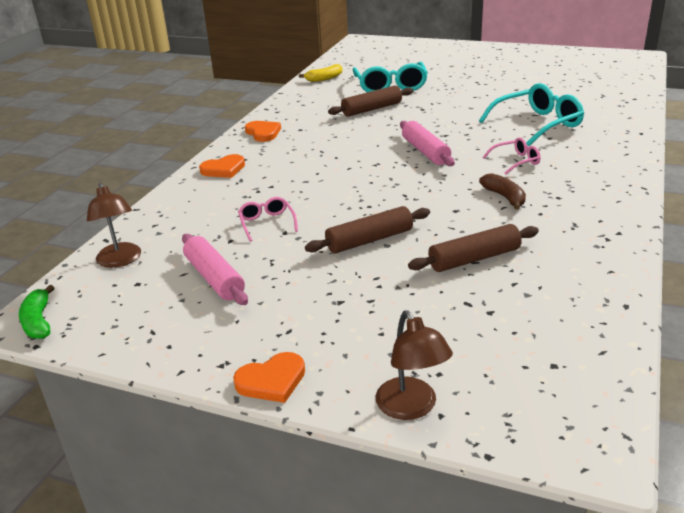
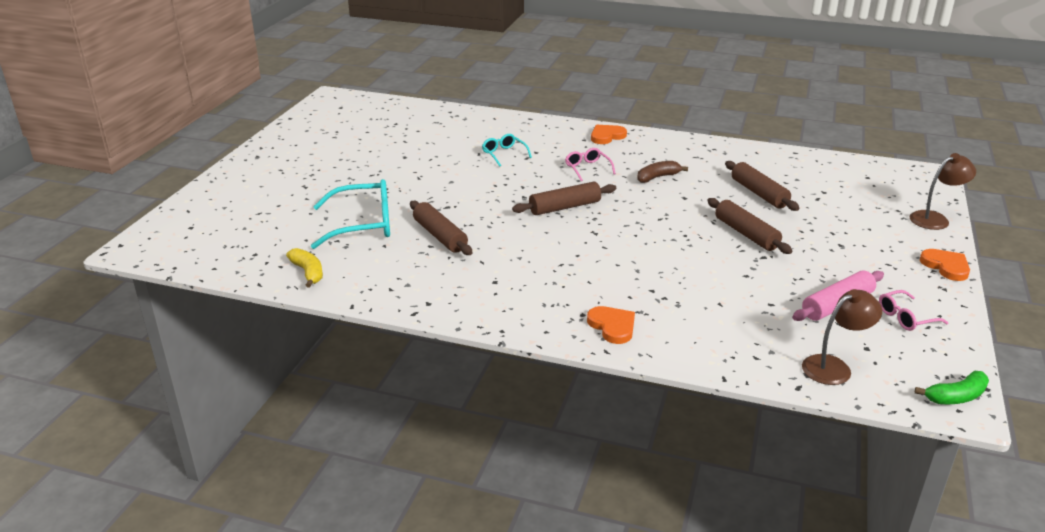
camera: 95 degrees left, 0 degrees up
(263, 133) = (503, 308): orange heart -> orange heart (607, 136)
(267, 223) = (732, 286): pink glasses -> pink glasses (906, 317)
(425, 151) = (565, 207): pink rolling pin -> brown rolling pin
(537, 124) = (504, 154): turquoise glasses -> turquoise glasses, size x0.52

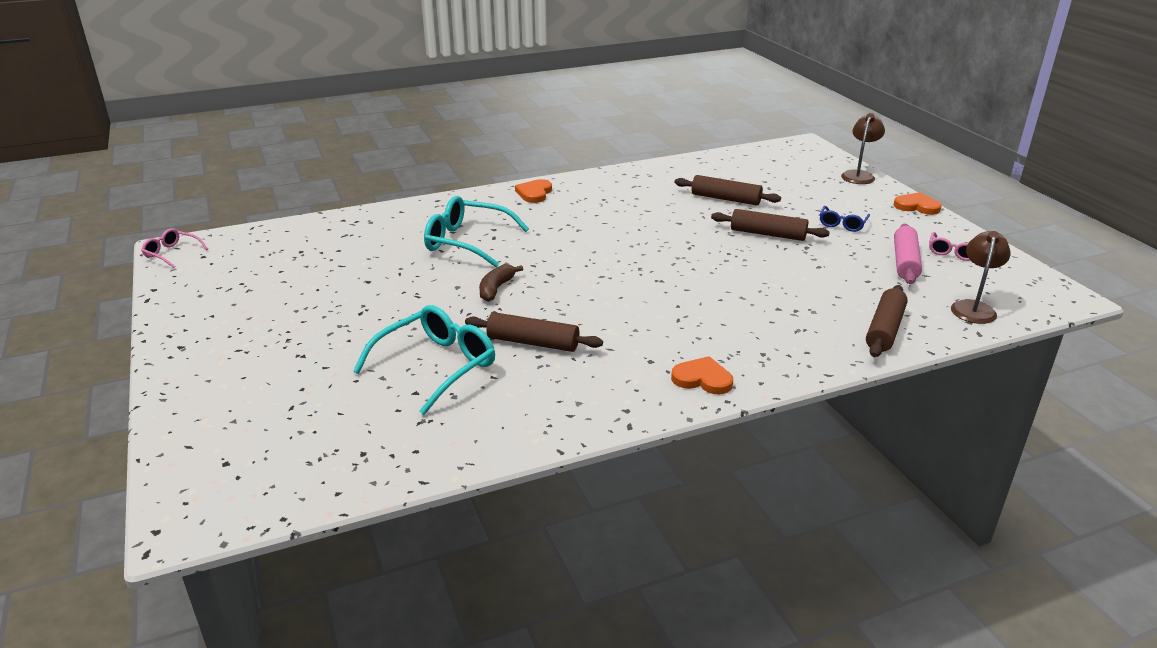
camera: 40 degrees left, 0 degrees up
(308, 272) = (458, 442): yellow banana -> none
(504, 154) = (467, 242): turquoise glasses -> turquoise glasses, size x1.92
(565, 207) = (600, 269): brown rolling pin -> brown rolling pin (885, 330)
(587, 168) = (564, 227): pink glasses -> pink glasses (172, 253)
(612, 326) = (800, 352): orange heart -> orange heart (702, 379)
(657, 177) = (632, 214): brown banana -> brown banana (496, 289)
(834, 252) = (842, 224): none -> blue glasses
(956, 396) = (1059, 293): green banana -> none

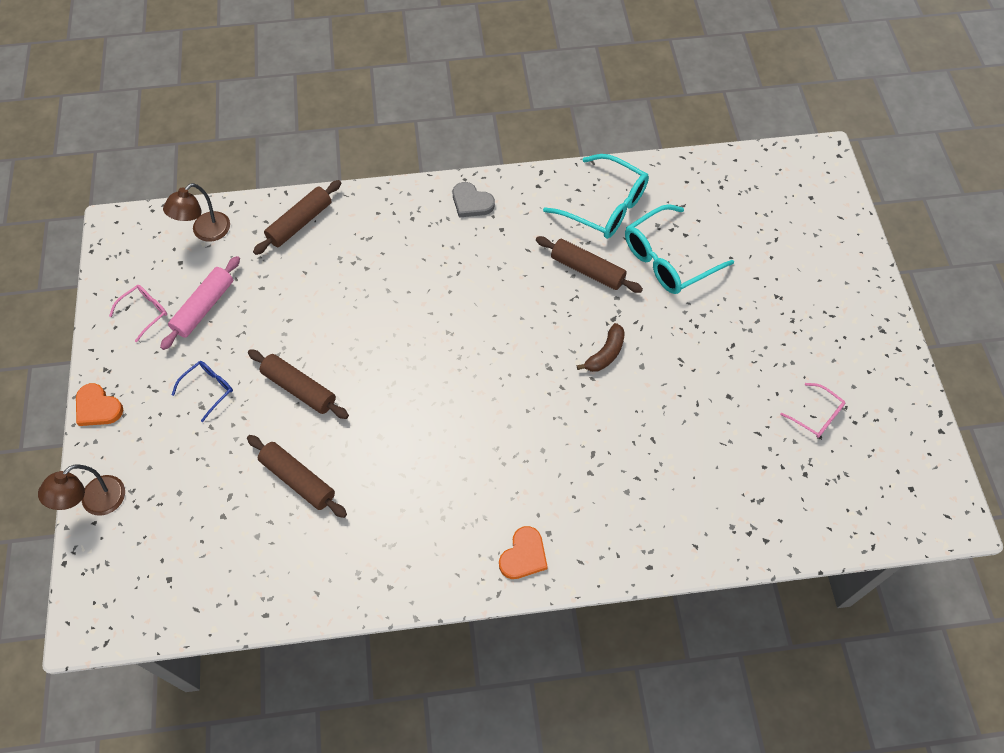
camera: 165 degrees left, 30 degrees up
(172, 253) = (948, 503): pink glasses -> pink glasses (816, 416)
(467, 242) = (623, 450): turquoise glasses -> turquoise glasses (605, 206)
(702, 379) = (471, 202): orange heart -> grey heart

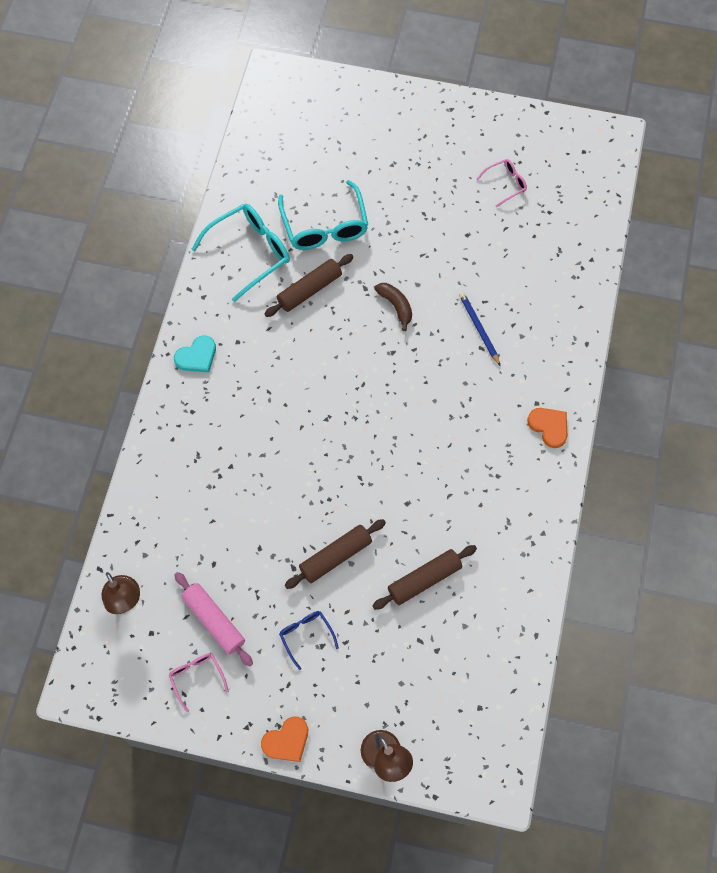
camera: 70 degrees left, 5 degrees up
(299, 223) = (153, 511): brown rolling pin -> none
(471, 202) = (197, 356): grey heart -> turquoise heart
(615, 444) = (479, 329): none -> blue pencil

